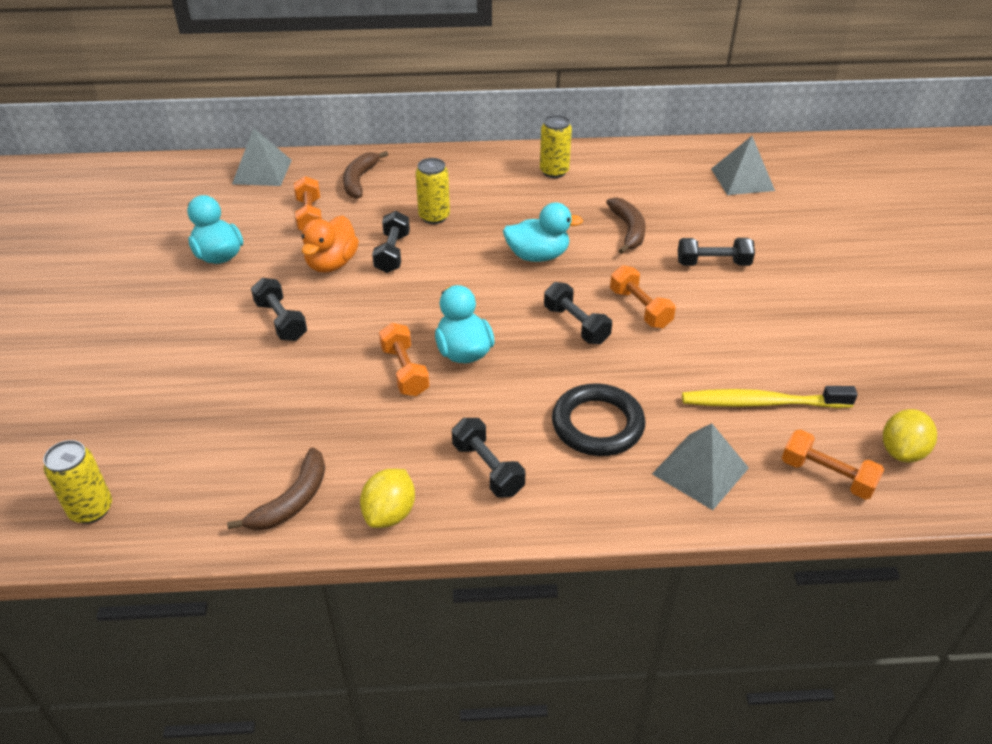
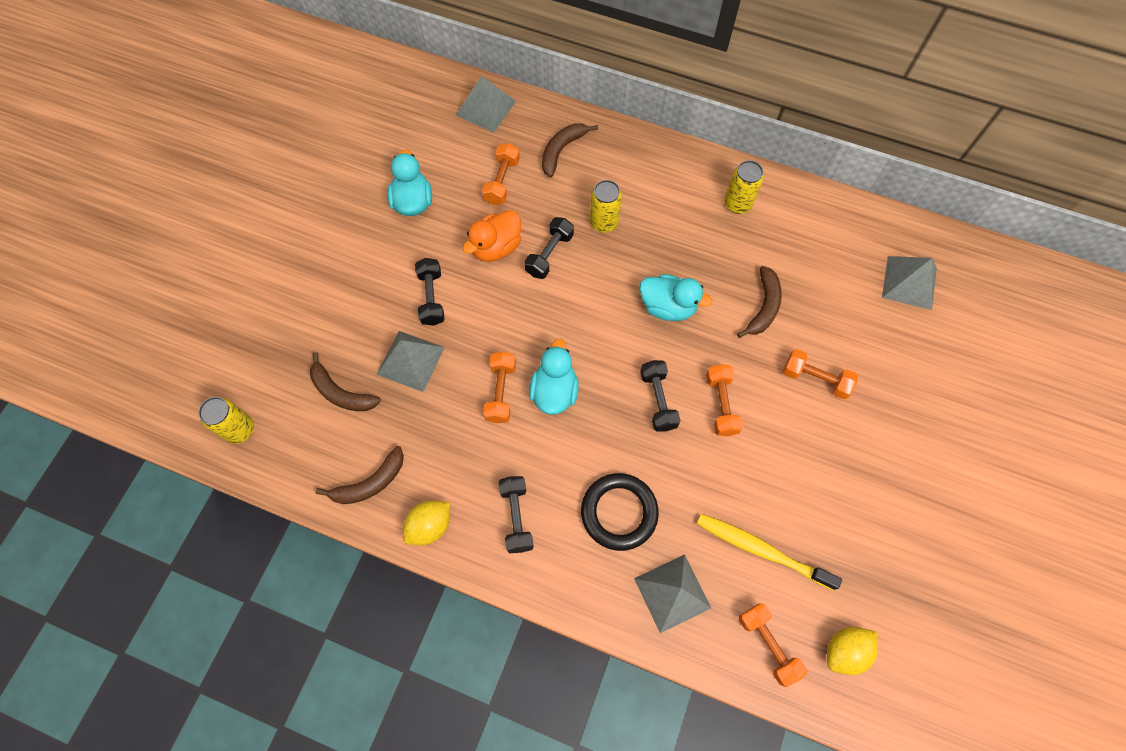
camera: 25 degrees right, 25 degrees up
(212, 432) = (341, 392): none -> brown banana
(284, 378) = (410, 360): none -> grey pyramid
(713, 263) = (815, 379): black dumbbell -> orange dumbbell

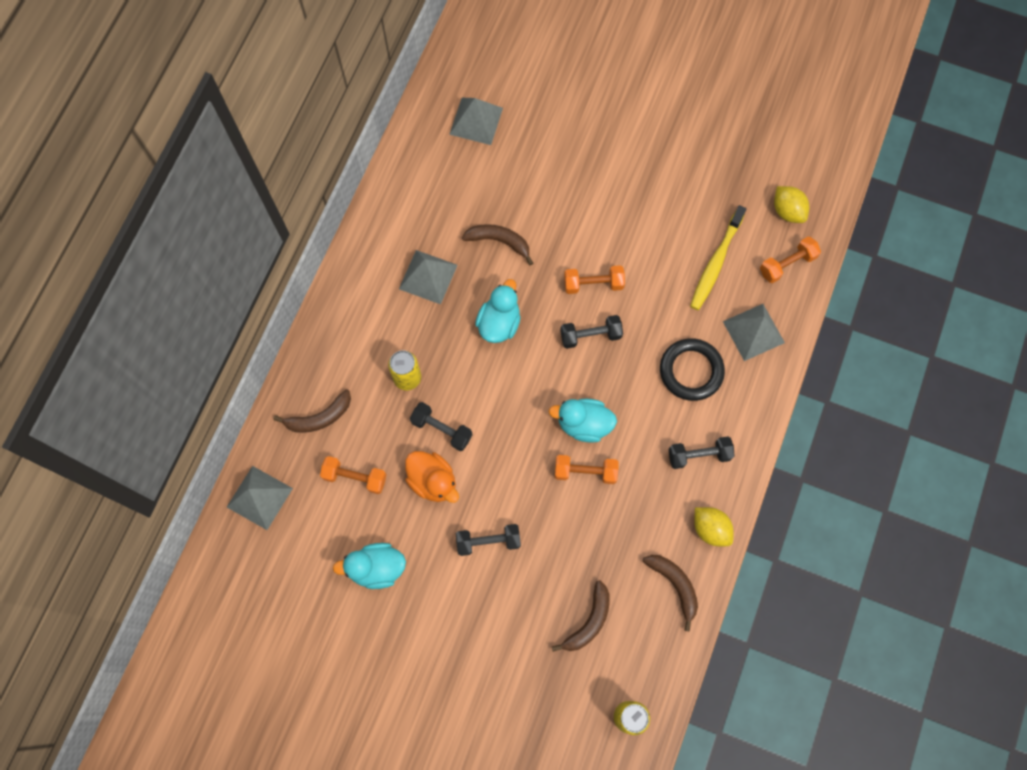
camera: 90 degrees left, 5 degrees up
(410, 360) = (555, 557): grey pyramid -> grey pyramid (428, 277)
(562, 150) = (319, 417): brown banana -> brown banana turned 60 degrees counterclockwise
(737, 204) = (390, 255): yellow can -> none
(815, 379) = (568, 207): orange dumbbell -> none

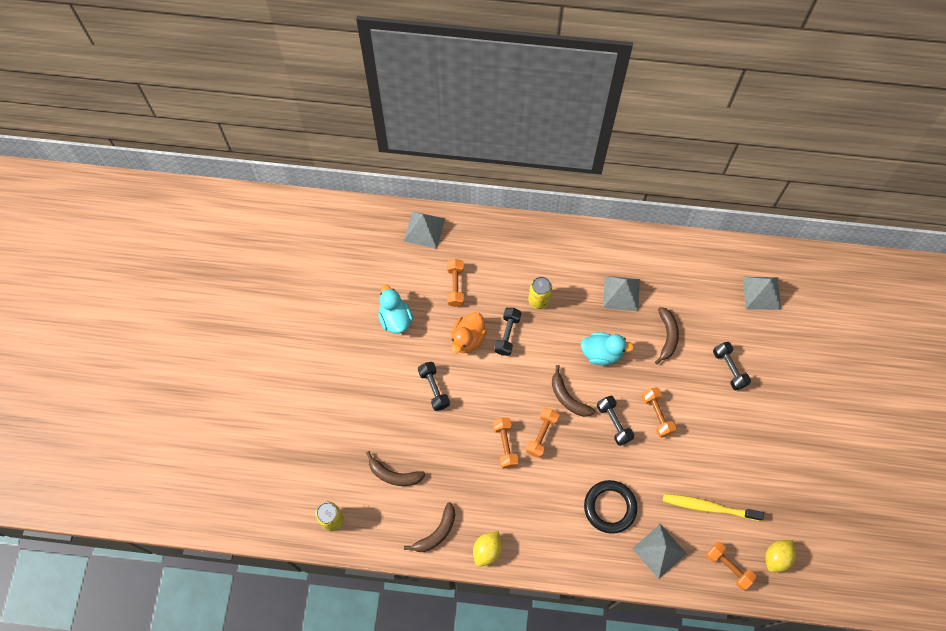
camera: 75 degrees right, 5 degrees down
(319, 417) = (491, 250): brown banana -> brown banana (568, 398)
(583, 424) = (541, 435): turquoise duck -> orange dumbbell
(699, 455) = (543, 529): black dumbbell -> black dumbbell (729, 369)

